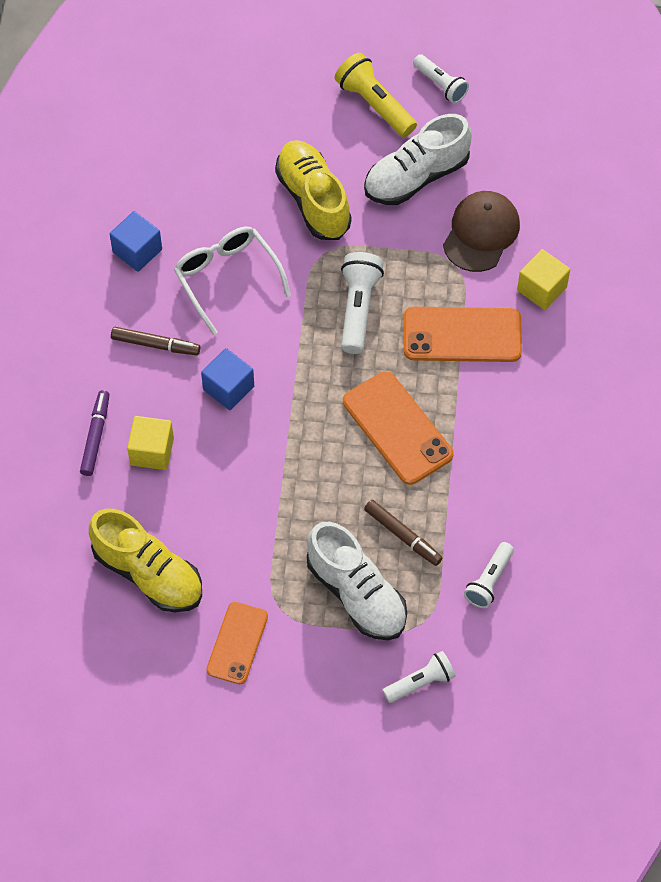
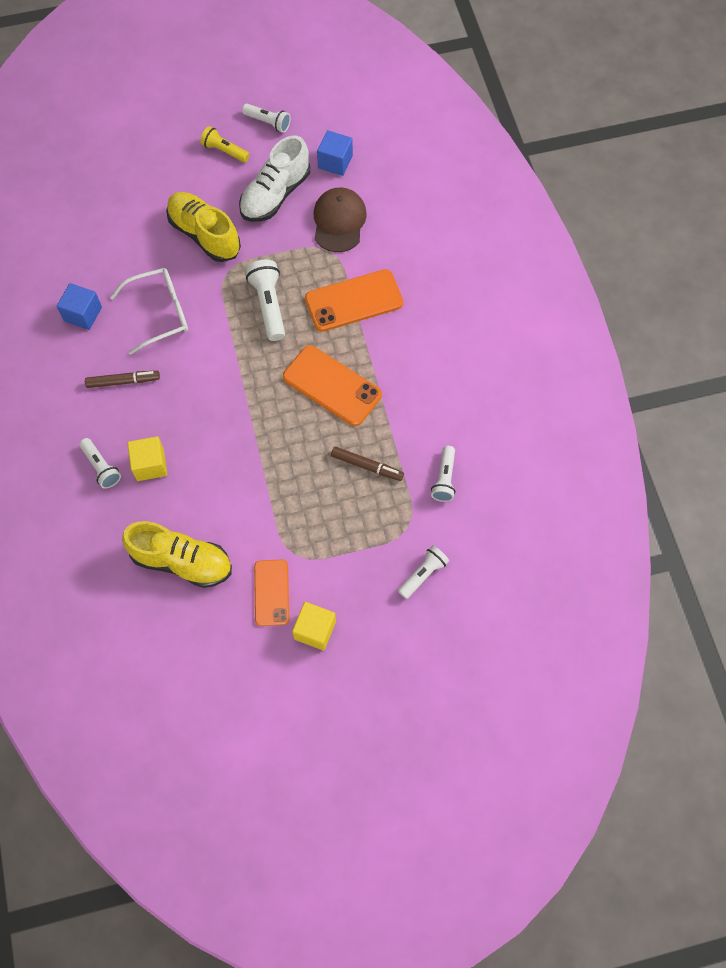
camera: 20 degrees left, 5 degrees up
(95, 436) = (101, 467): purple marker -> white flashlight
(227, 278) = (160, 313): white glasses -> white glasses turned 120 degrees clockwise
(228, 388) = (192, 396): blue cube -> blue cube (335, 162)
(356, 594) = (349, 522): white shoe -> none
(374, 104) = (224, 151): yellow flashlight -> yellow flashlight, size x0.66
(541, 289) = (399, 249): yellow cube -> yellow cube (315, 630)

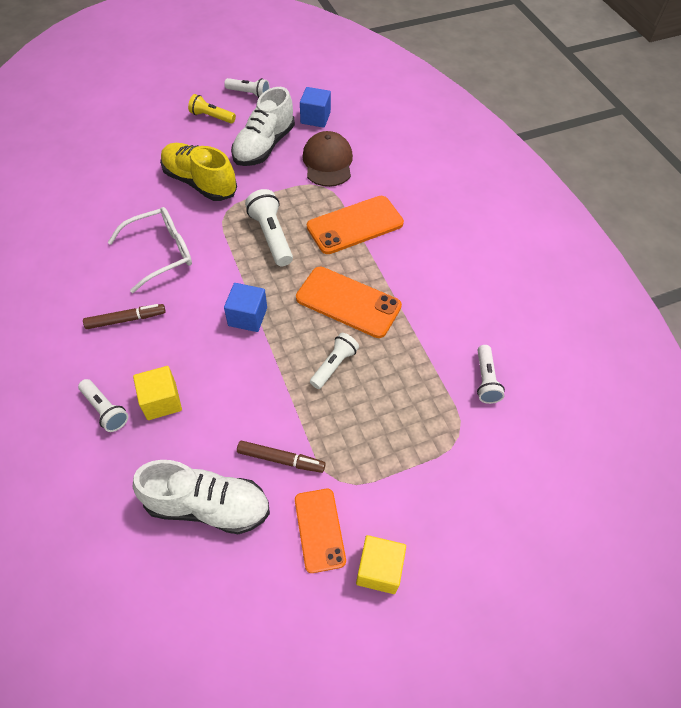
camera: 10 degrees left, 10 degrees down
(83, 314) = (80, 261): blue cube -> blue cube (247, 317)
(182, 561) = (208, 506): yellow shoe -> white shoe
(367, 466) = (400, 376): brown marker -> brown marker (281, 459)
(423, 574) = (489, 485): white flashlight -> white flashlight (334, 365)

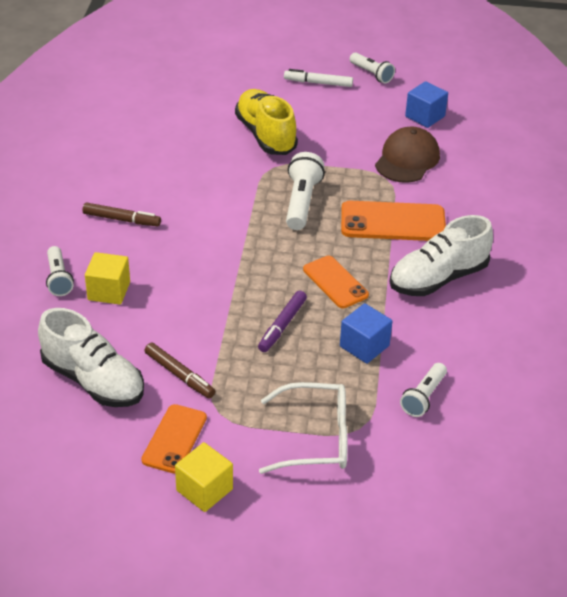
camera: 30 degrees right, 15 degrees down
(161, 253) = (189, 179): white glasses -> white glasses (316, 438)
(211, 117) = (318, 83): yellow flashlight -> white marker
(247, 317) = (230, 258): blue cube -> blue cube (364, 346)
(264, 146) = (352, 125): white shoe -> white shoe (438, 278)
(334, 365) = (282, 326): white flashlight -> purple marker
(348, 302) = (335, 282): orange phone -> orange phone, size x0.65

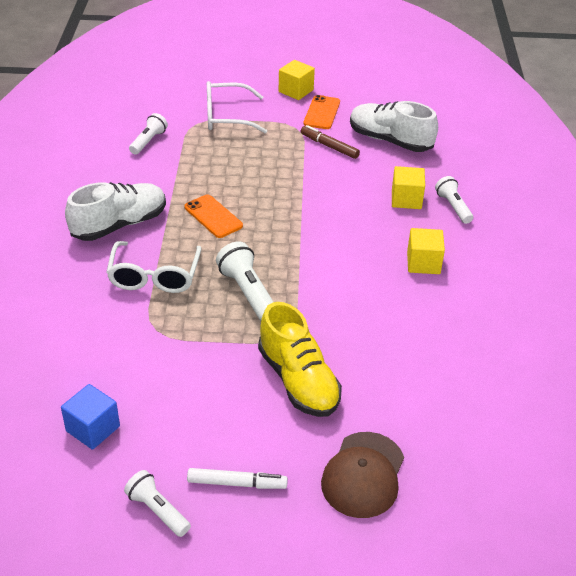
camera: 175 degrees right, 0 degrees up
(122, 219) = (423, 263): brown marker -> yellow cube
(282, 326) = (256, 181): purple marker -> none
(301, 202) = (248, 293): white flashlight -> white flashlight turned 150 degrees clockwise
(364, 346) = (190, 170): blue cube -> none
(393, 222) = (154, 276): orange phone -> white glasses
(407, 159) = (127, 356): brown cap -> brown cap (363, 475)

